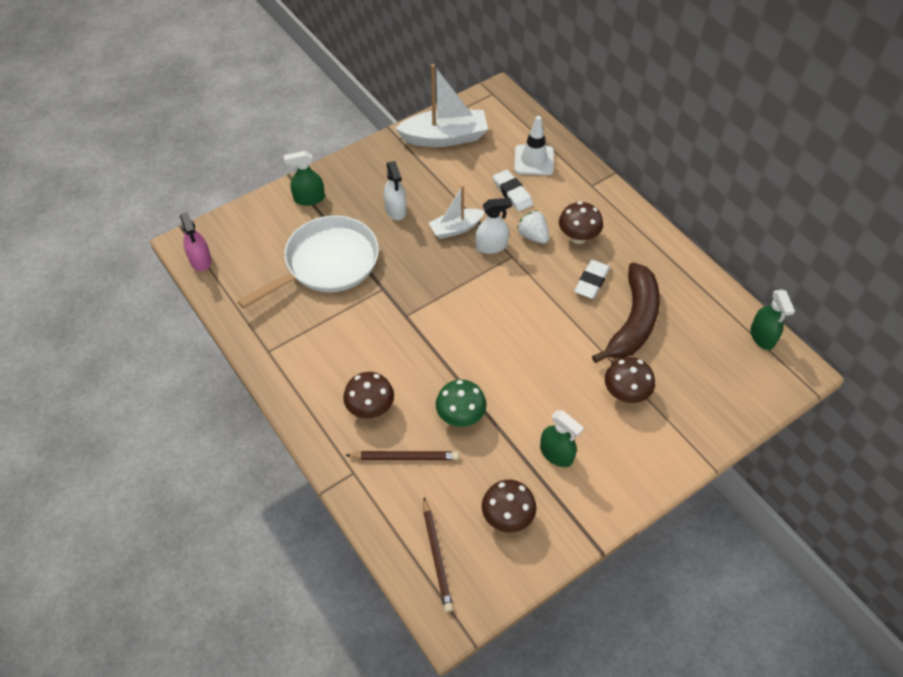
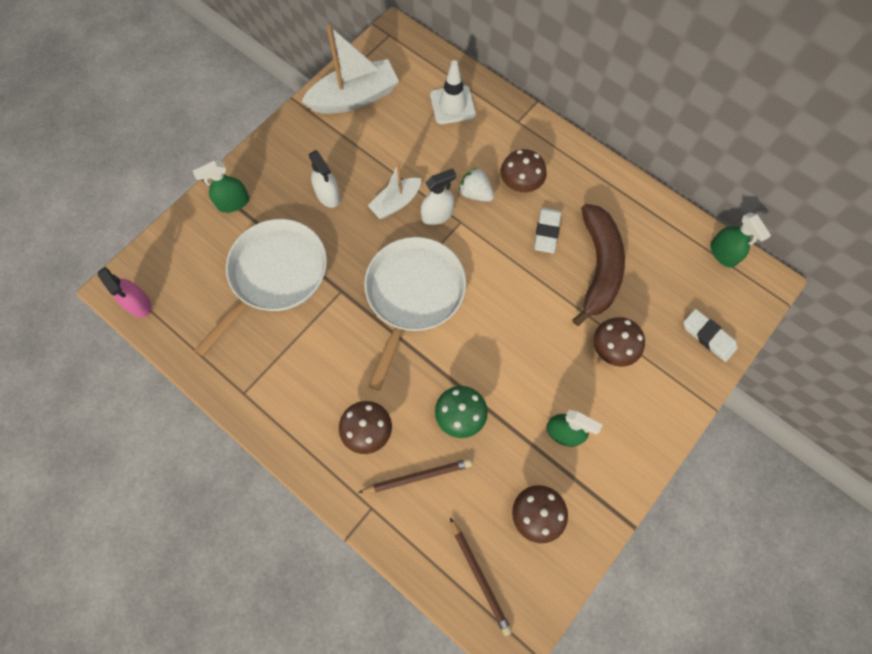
camera: 15 degrees left, 15 degrees up
(448, 306) = (413, 294): none -> white pan
(512, 193) = (441, 148): white eraser -> white eraser (708, 336)

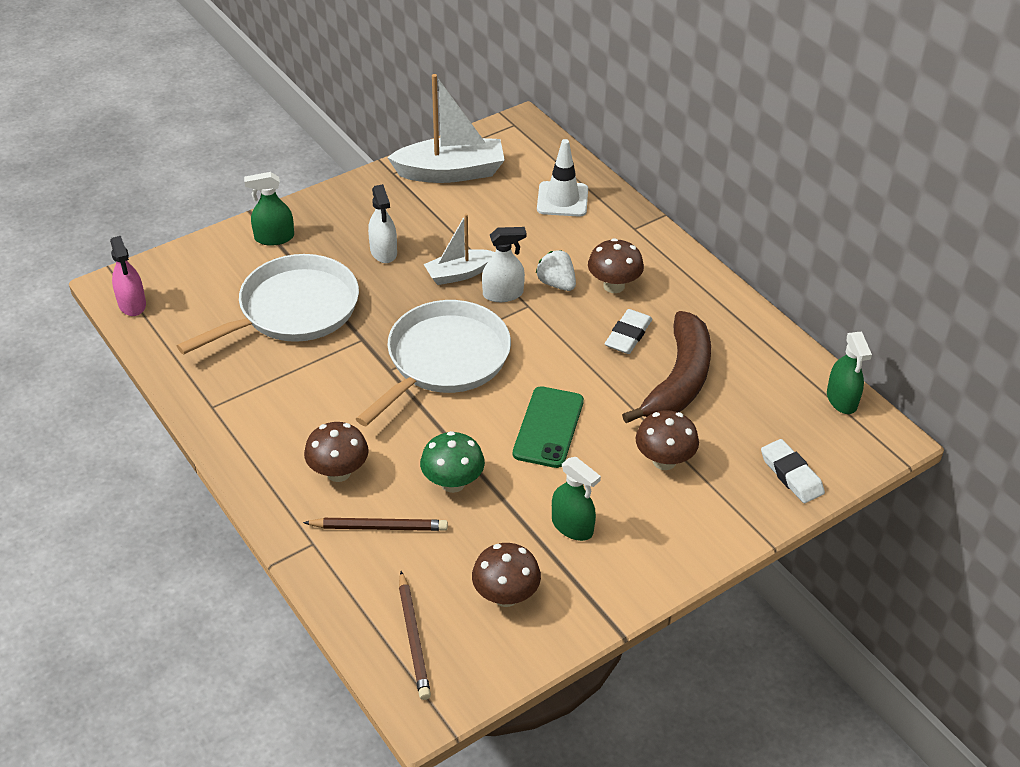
camera: 15 degrees right, 25 degrees down
(515, 340) = (548, 427): none -> green phone

